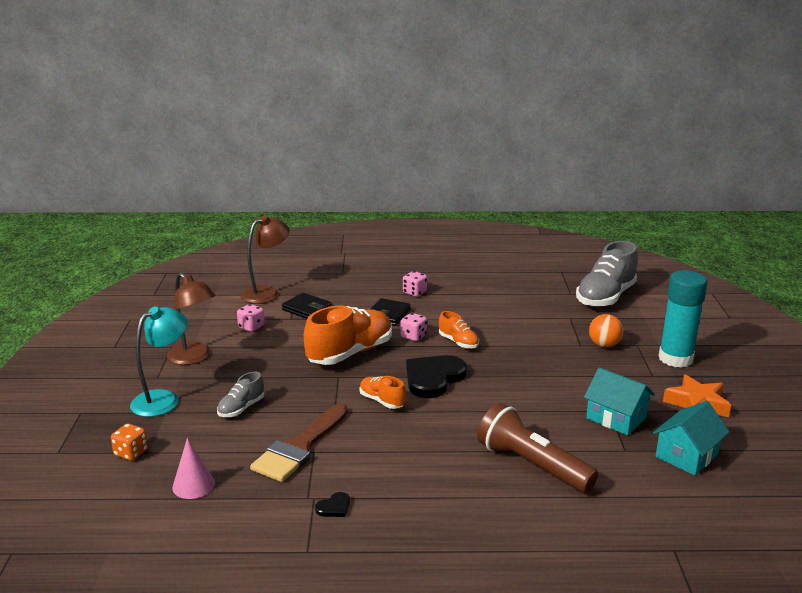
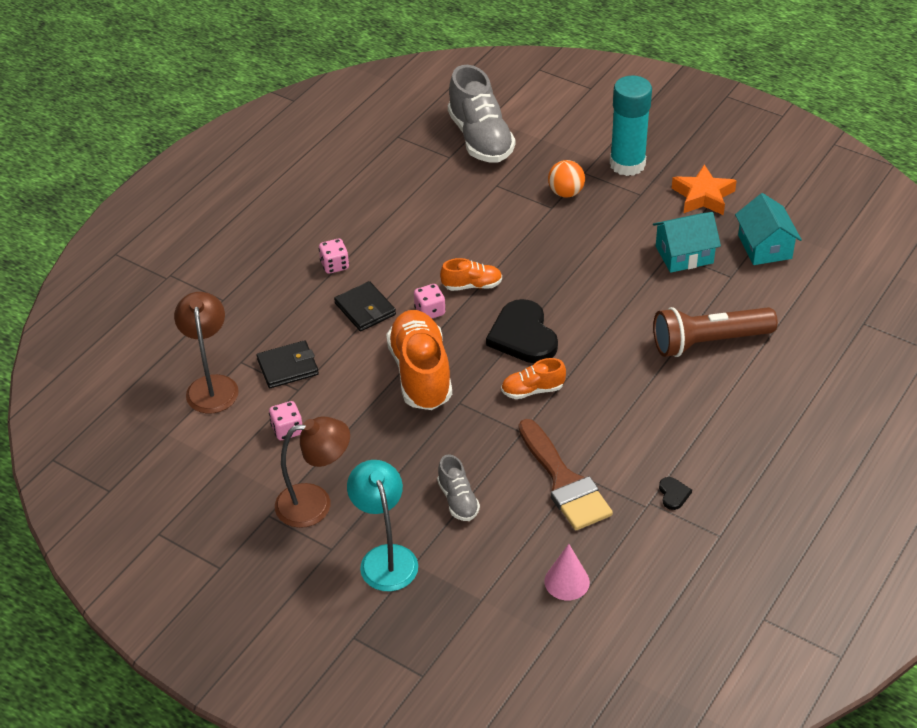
camera: 55 degrees left, 20 degrees up
(131, 453) = (472, 614): orange dice -> none

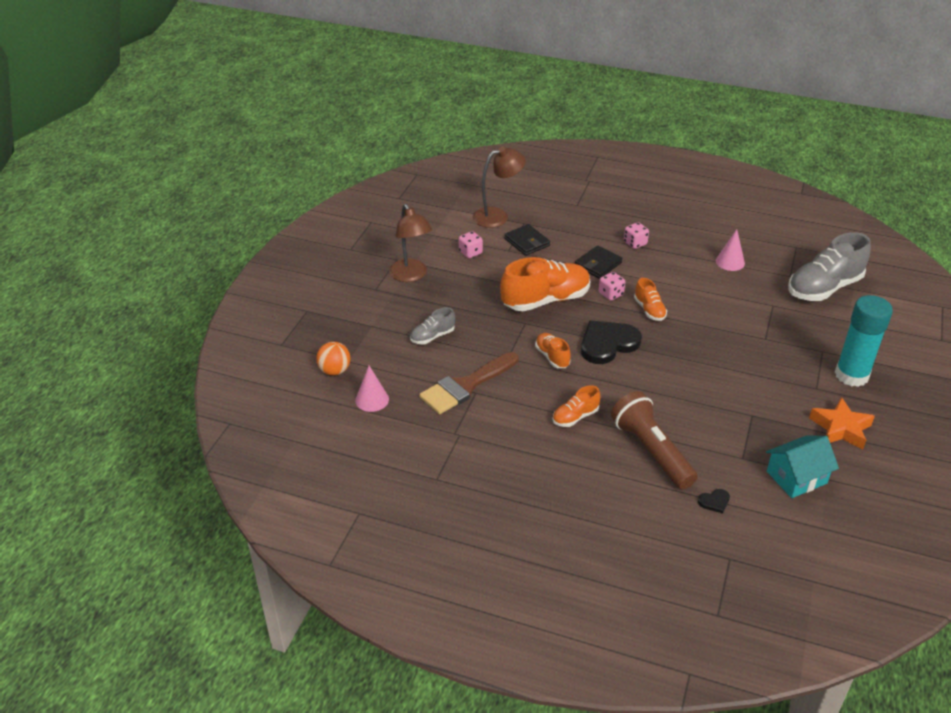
camera: 75 degrees right, 5 degrees down
(385, 558) = (373, 312): turquoise lamp -> none
(405, 195) = (730, 262): none -> pink cone
(566, 192) = (789, 344): orange ball -> orange ball (334, 370)
(642, 392) = (575, 417): none -> orange shoe
(673, 494) = (471, 447): black heart -> black heart (714, 502)
(684, 254) = (753, 424): turquoise house -> none

